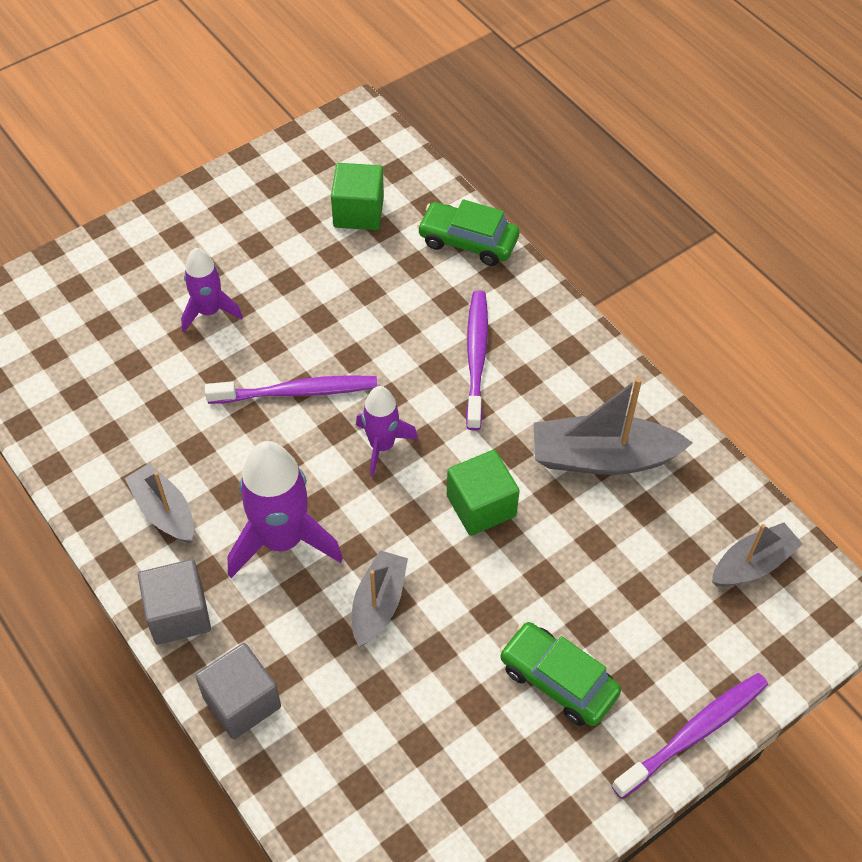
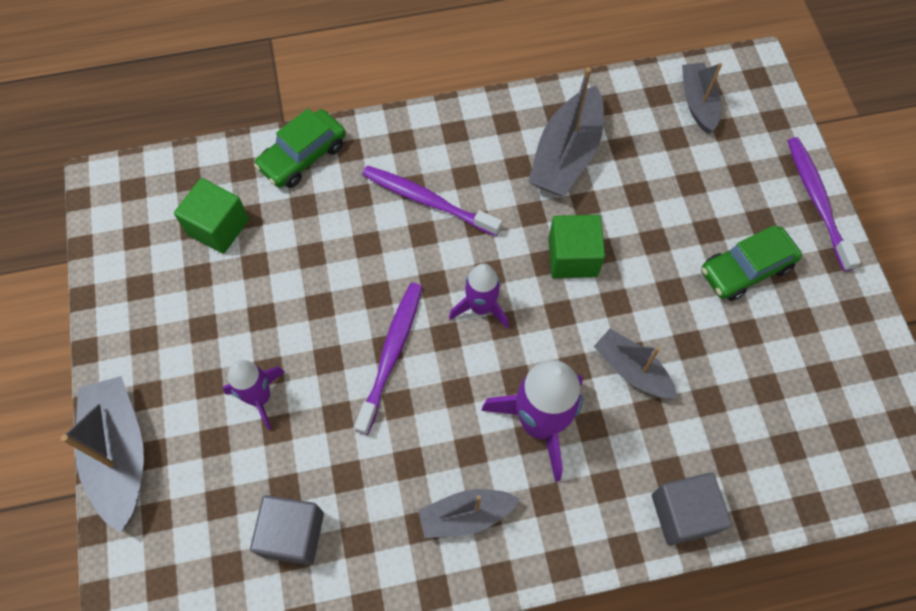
camera: 65 degrees left, 10 degrees up
(116, 240) = (120, 455): none -> grey boat
(179, 614) = (578, 538): grey cube -> grey cube (293, 534)

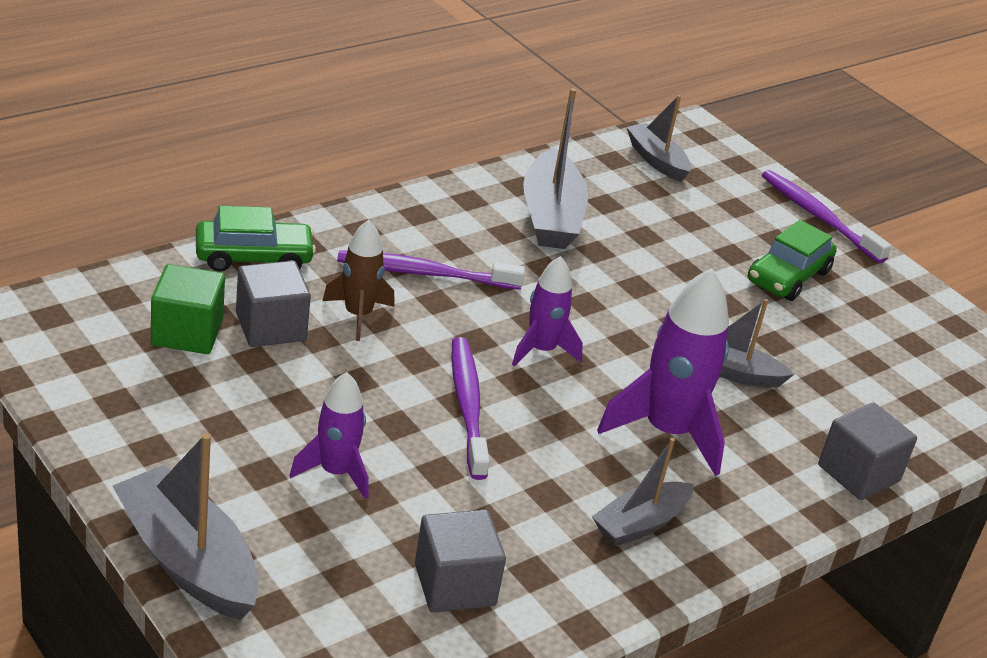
camera: 30 degrees left, 30 degrees down
(281, 234) = (271, 327): none -> grey cube
(303, 156) = (254, 257): green car -> green car turned 120 degrees counterclockwise
(353, 236) = (358, 315): none -> brown rocket
(572, 257) = (611, 294): green cube -> none

